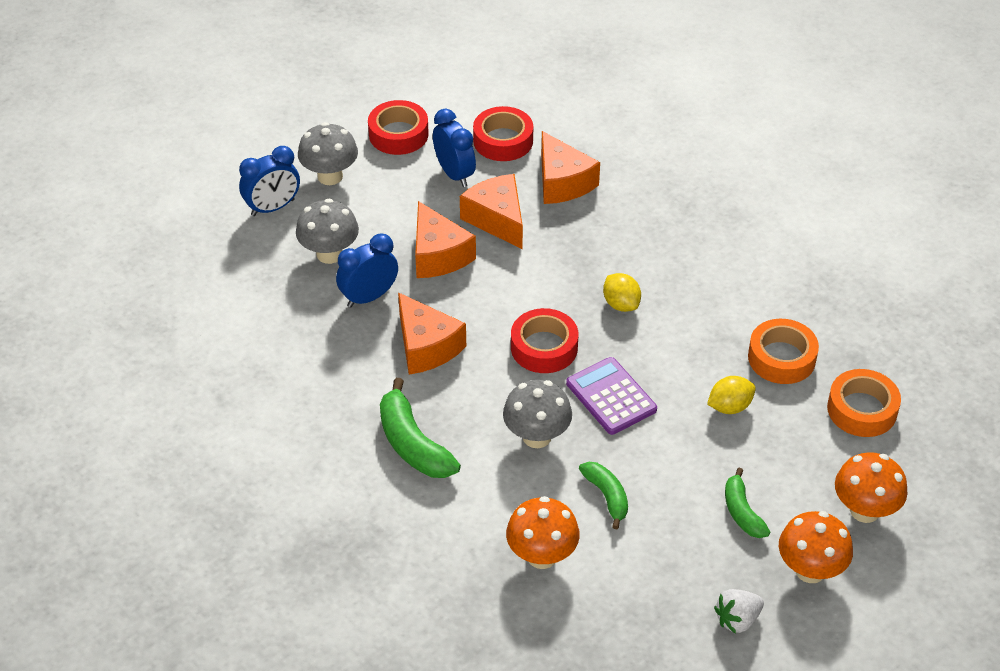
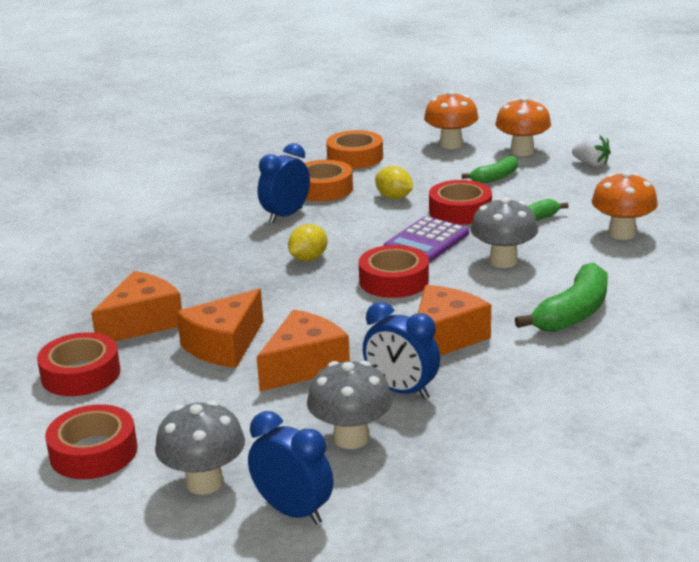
camera: 110 degrees left, 20 degrees down
(454, 174) = (157, 391): blue clock -> blue clock (286, 215)
(667, 447) = (460, 211): none -> red tape

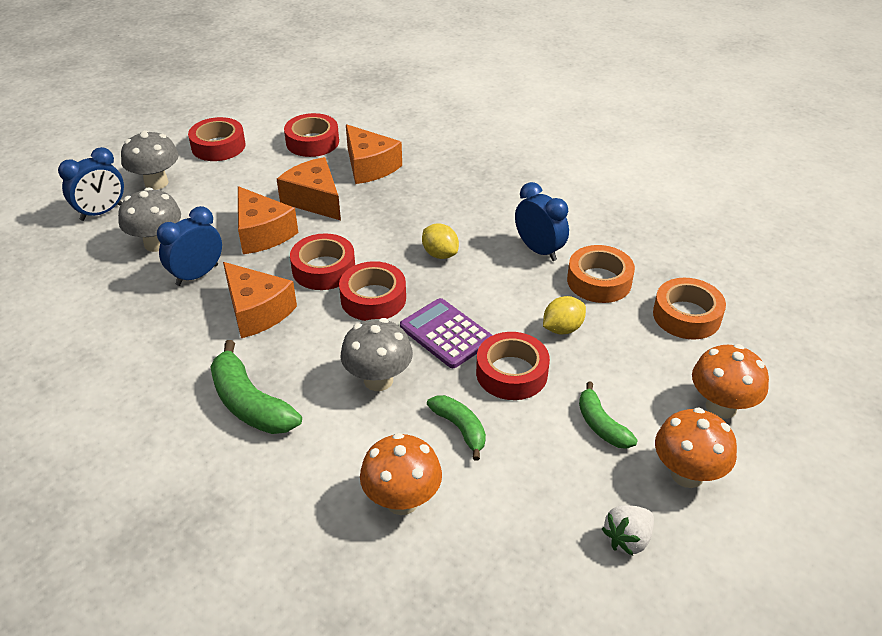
camera: 100 degrees right, 15 degrees up
(357, 314) = (323, 269): none -> red tape

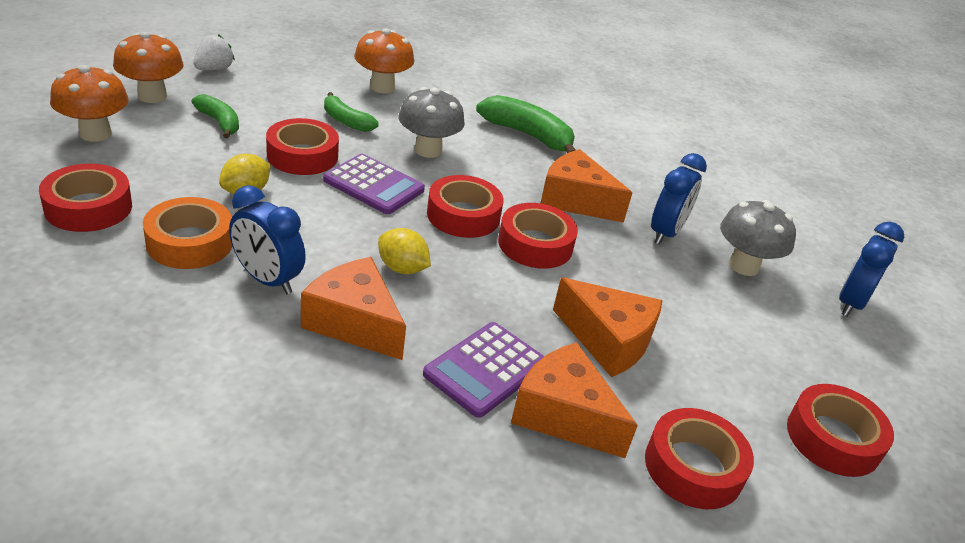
camera: 160 degrees right, 5 degrees down
(156, 183) = (840, 354): grey mushroom -> none
(262, 233) = (638, 285): orange cheese -> orange cheese (354, 323)
(405, 190) = (485, 369): none -> purple calculator
(686, 316) = (88, 207): orange tape -> red tape

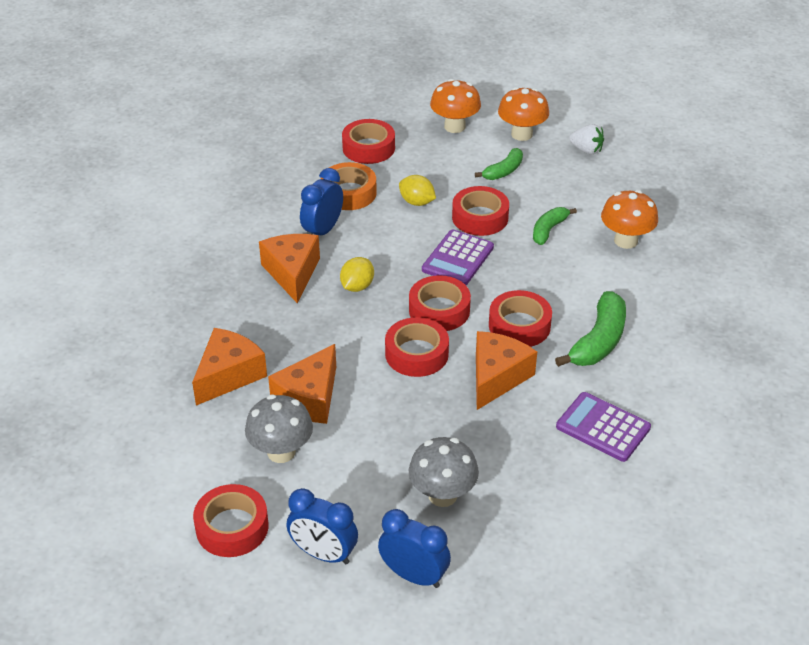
camera: 90 degrees right, 5 degrees up
(354, 323) = (292, 273): orange cheese -> orange cheese turned 45 degrees counterclockwise
(428, 150) = (529, 281): grey mushroom -> grey mushroom (281, 452)
(485, 369) = (263, 336): purple calculator -> purple calculator (603, 427)
(666, 233) = (472, 440): blue clock -> blue clock (323, 554)
(693, 467) = (193, 440): red tape -> red tape (519, 326)

